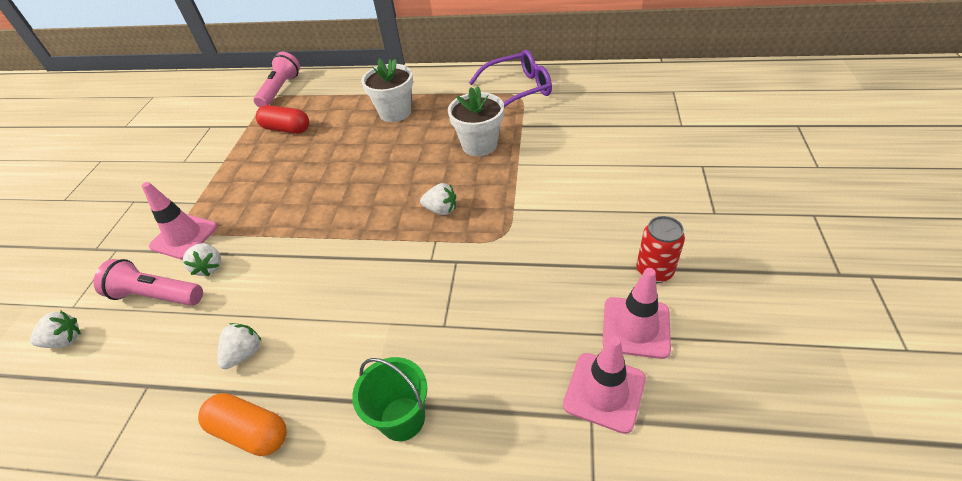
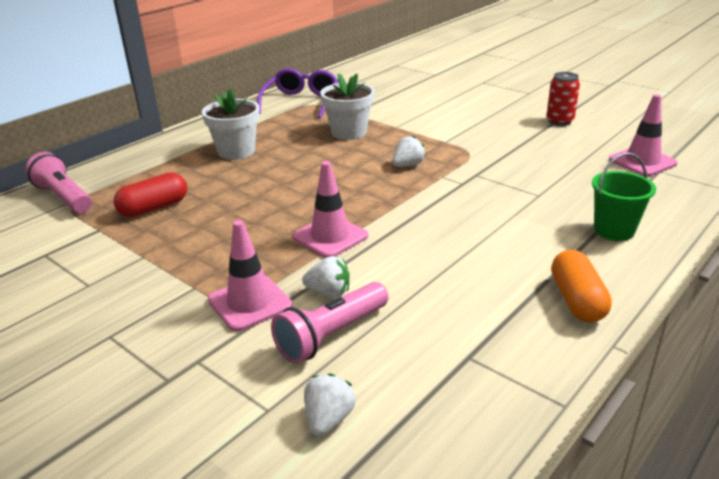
camera: 60 degrees left, 15 degrees down
(244, 353) = (480, 289): white strawberry -> none
(250, 431) = (577, 300): orange capsule -> orange capsule turned 60 degrees counterclockwise
(636, 327) = (600, 139): pink traffic cone -> pink traffic cone (330, 236)

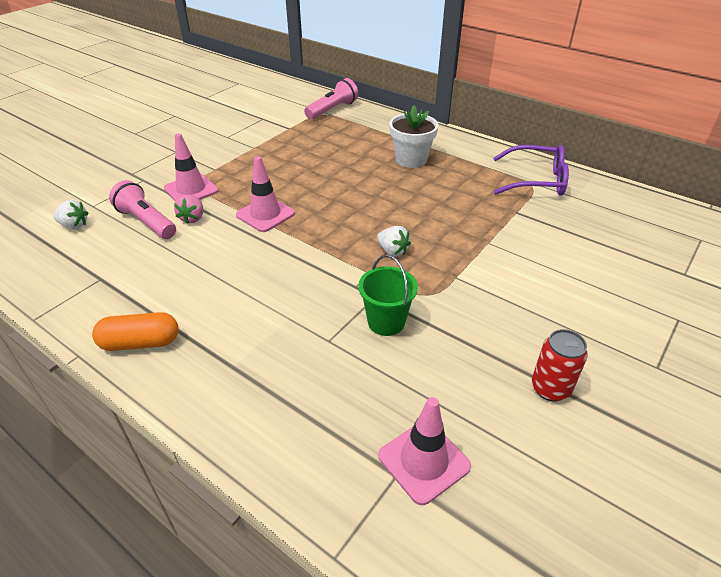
camera: 85 degrees right, 10 degrees up
(154, 208) = (316, 141): red capsule -> none
(329, 292) = (192, 218): white strawberry -> pink strawberry
(349, 132) = (465, 213): white flower pot -> none
(614, 230) = (247, 391): green bucket -> green bucket (386, 322)

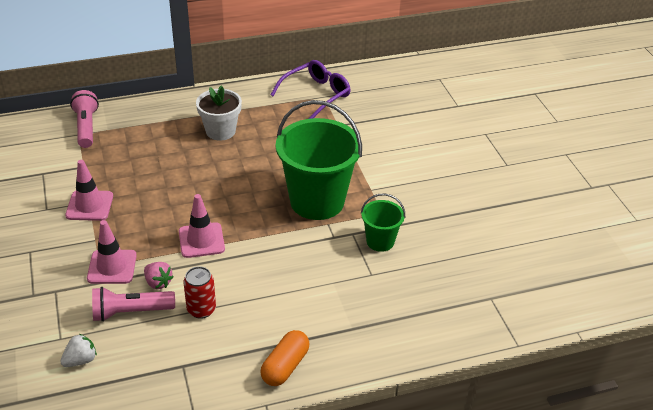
camera: 55 degrees left, 0 degrees up
(392, 251) = (317, 201): white strawberry -> green bucket
(424, 461) = (491, 283): pink traffic cone -> pink traffic cone (89, 206)
(550, 388) = (487, 210): red can -> red can (201, 309)

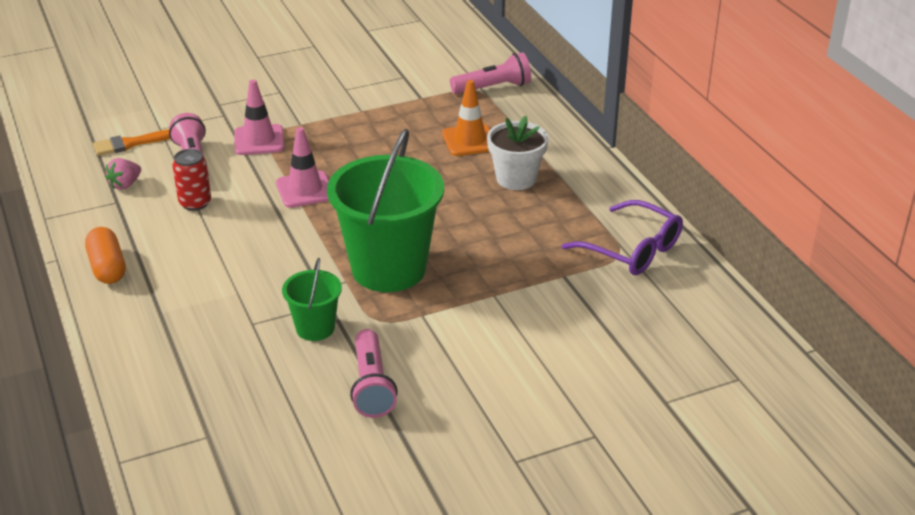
camera: 85 degrees right, 5 degrees down
(80, 360) = (131, 143): white strawberry -> orange brush
(89, 206) = (354, 112): pink traffic cone -> none
(158, 282) = (236, 171): pink strawberry -> pink strawberry (125, 185)
(160, 147) = (469, 140): none -> orange traffic cone
(285, 366) = (107, 267): orange capsule -> orange capsule turned 45 degrees clockwise
(442, 217) = (372, 386): none -> pink flashlight

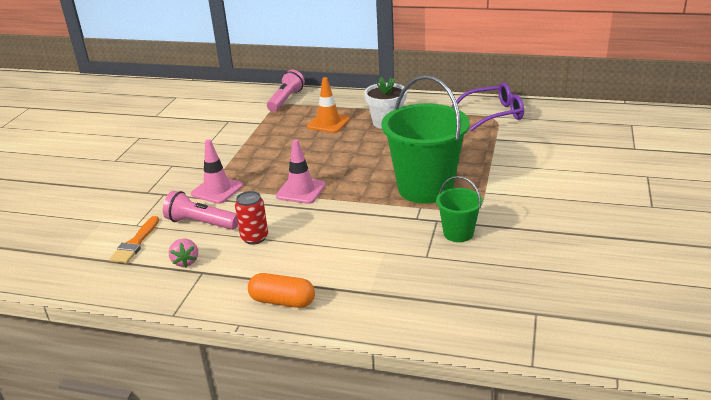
camera: 50 degrees left, 5 degrees down
(372, 386) = (539, 231): pink flashlight -> none

